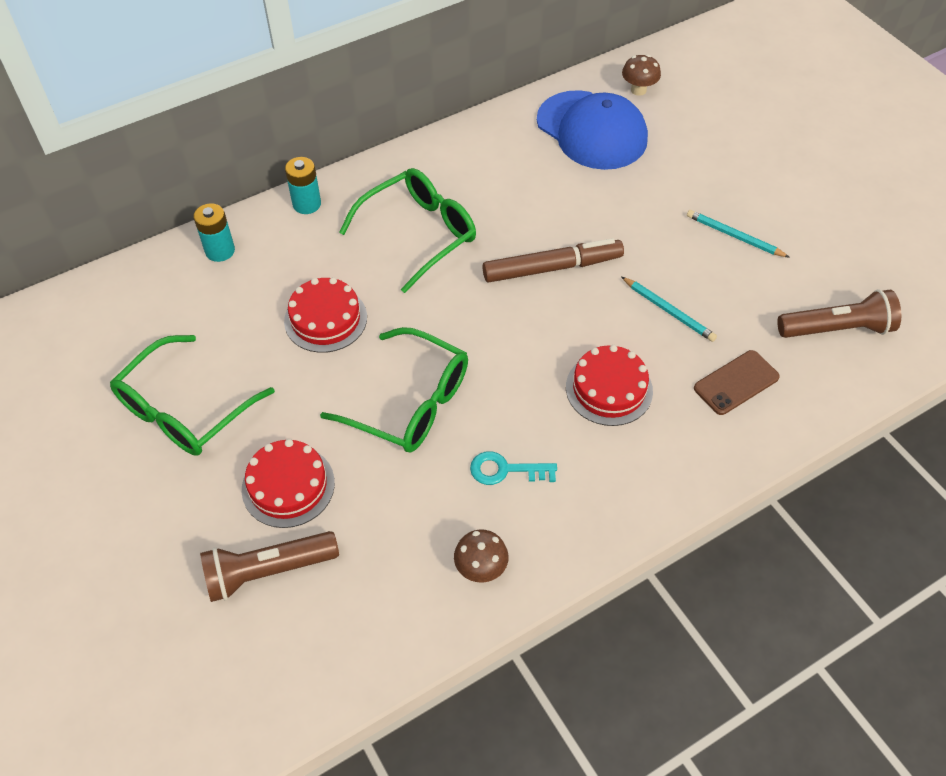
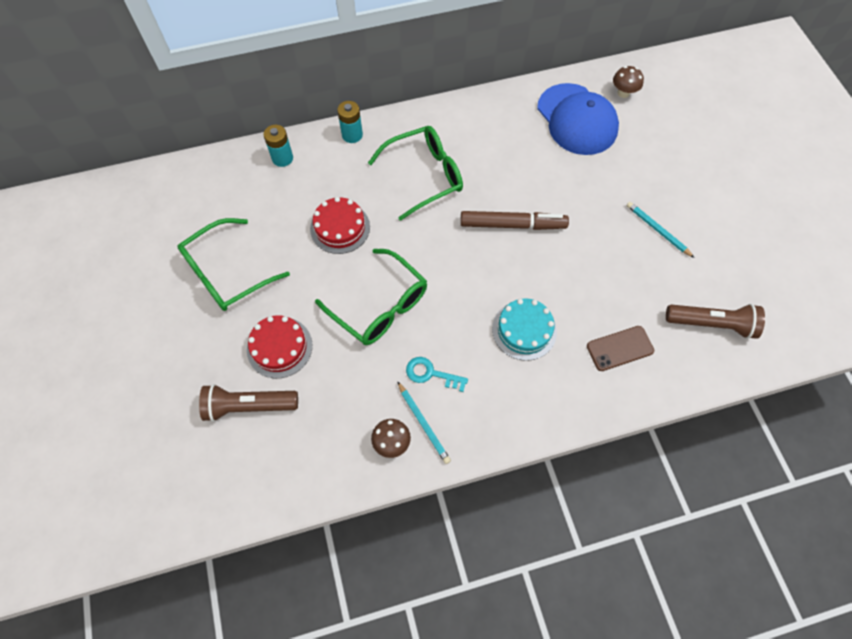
camera: 15 degrees right, 10 degrees up
(609, 389) = (524, 330): red cake -> turquoise cake
(668, 311) = (587, 279): turquoise pencil -> turquoise pencil (423, 423)

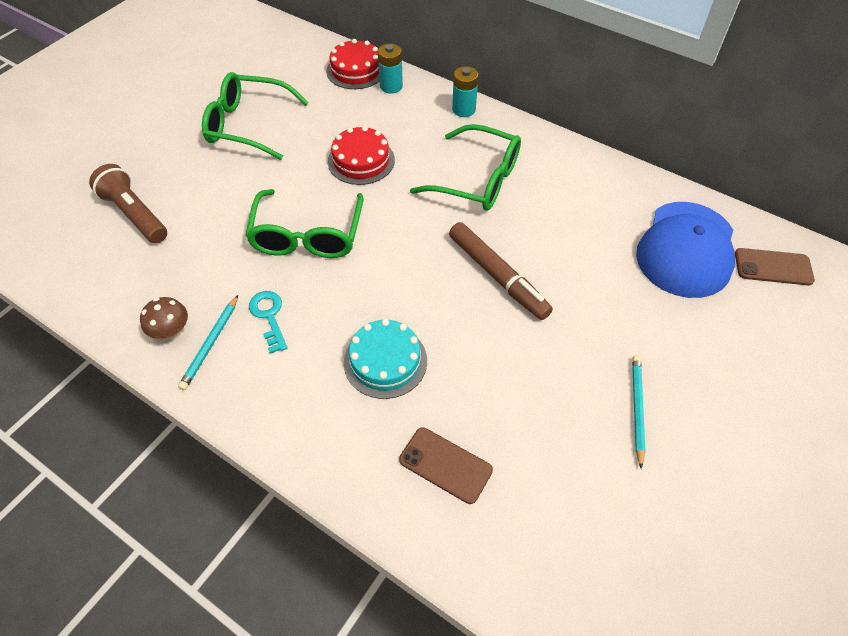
camera: 50 degrees right, 10 degrees down
(279, 347) = (206, 198): red cake -> red cake (356, 70)
(623, 93) = (773, 267): brown mushroom -> brown phone
(711, 324) = (572, 547): brown flashlight -> none

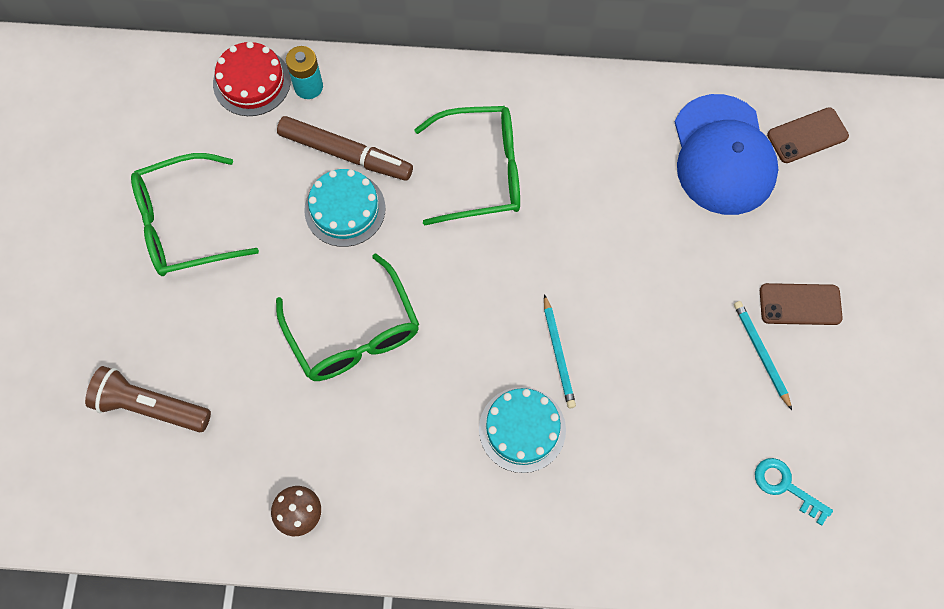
camera: 30 degrees left, 15 degrees up
(210, 344) = (347, 504): turquoise pencil -> turquoise pencil (558, 353)
(269, 316) = (382, 444): turquoise key -> turquoise key (785, 486)
(361, 161) = (345, 209): red cake -> turquoise cake
(445, 465) = (635, 497): brown phone -> brown phone (800, 304)
(463, 109) = (410, 81): turquoise battery -> none
(497, 276) = (568, 280): brown marker -> brown marker (345, 154)

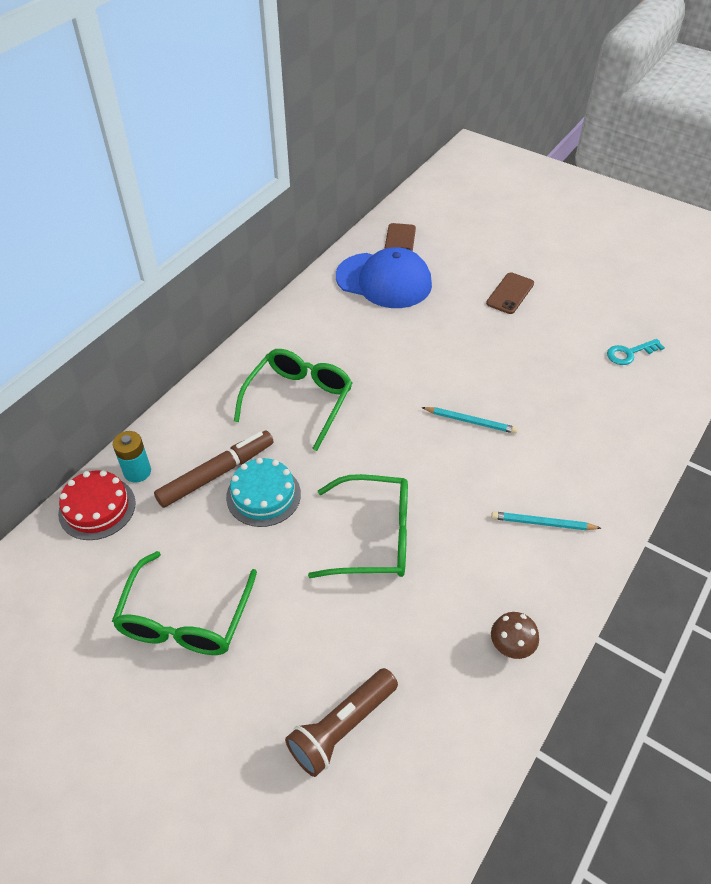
camera: 60 degrees left, 20 degrees down
(522, 429) = (517, 467): turquoise cake -> none
(761, 354) = (533, 324): turquoise pencil -> turquoise pencil (543, 523)

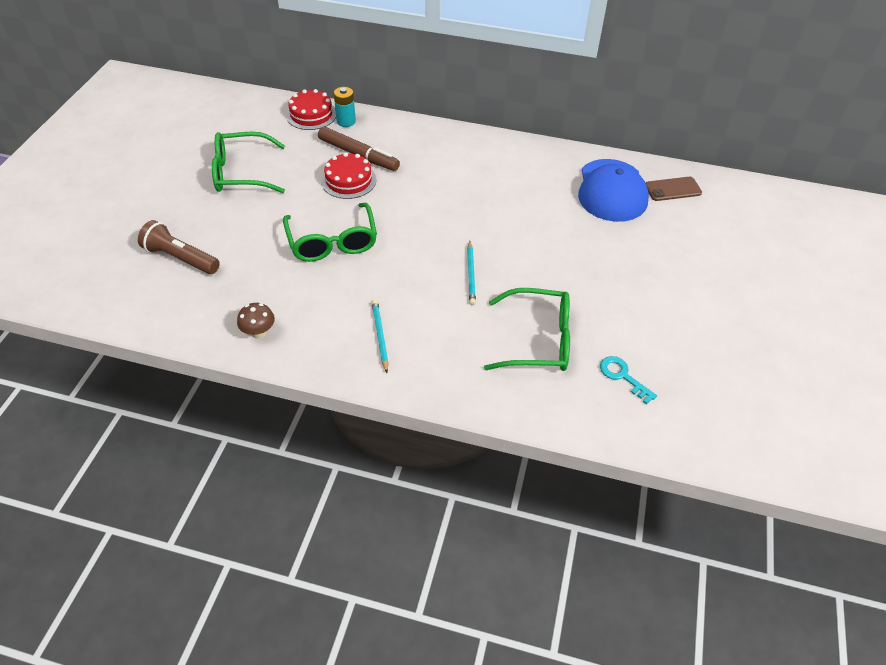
camera: 70 degrees right, 0 degrees up
(263, 495) = (348, 180): turquoise cake -> red cake
(299, 400) = (445, 175): green glasses -> green glasses (538, 340)
(510, 293) = (652, 275): brown phone -> none

